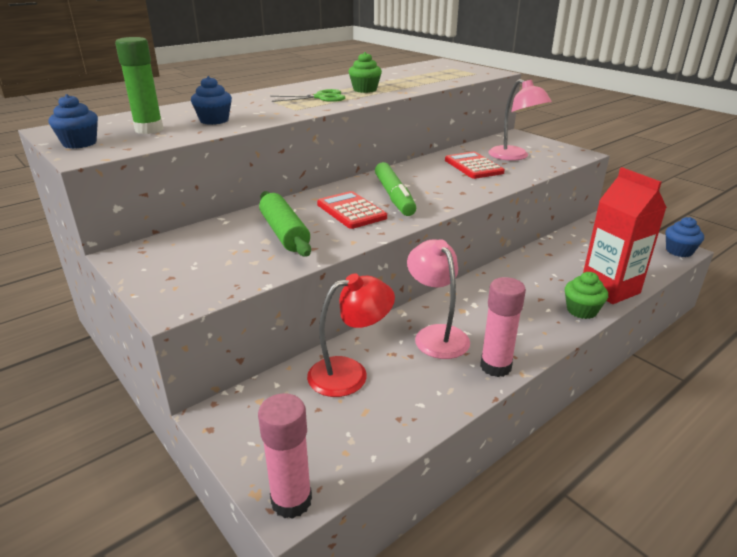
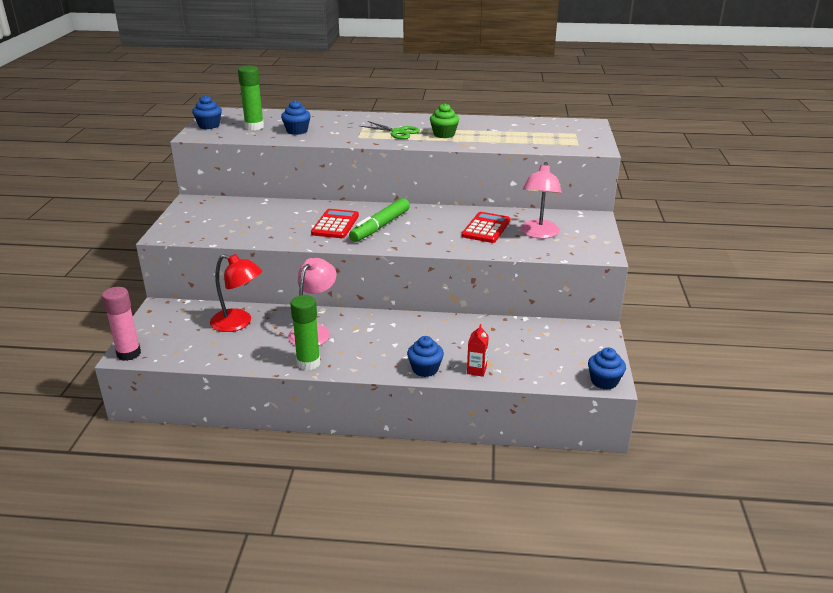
camera: 45 degrees right, 0 degrees up
(284, 233) = (275, 222): green rolling pin -> none
(495, 366) = (308, 363): pink glue stick -> green glue stick
(581, 310) = (425, 369): green cupcake -> blue cupcake
(610, 289) = (476, 370): red carton -> red carton, size x0.44

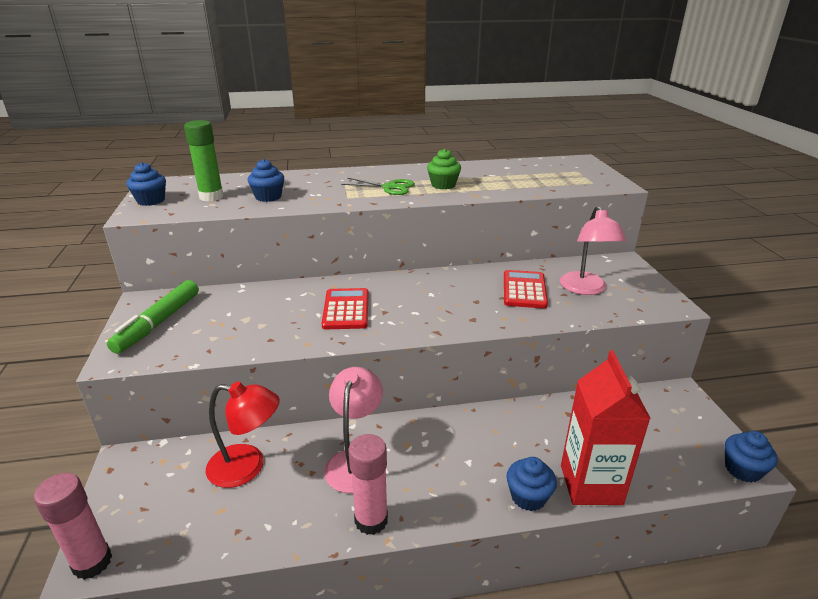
camera: 15 degrees left, 0 degrees up
(308, 363) = (371, 520): green glue stick -> pink glue stick
(380, 226) = (402, 304): green marker -> green marker (158, 323)
(476, 370) = (591, 484): red carton -> red carton, size x2.26

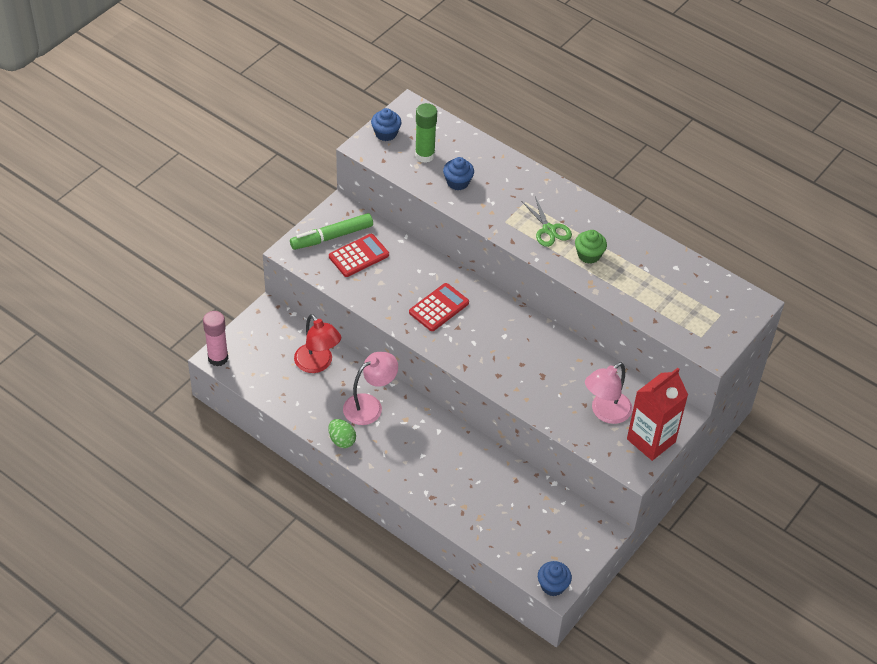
camera: 45 degrees right, 20 degrees up
(371, 520) = (342, 440): pink glue stick -> green egg
(524, 290) = (565, 381): red calculator -> red calculator (359, 256)
(528, 497) = (424, 495): blue cupcake -> none
(591, 484) = (463, 519): red carton -> red carton (651, 440)

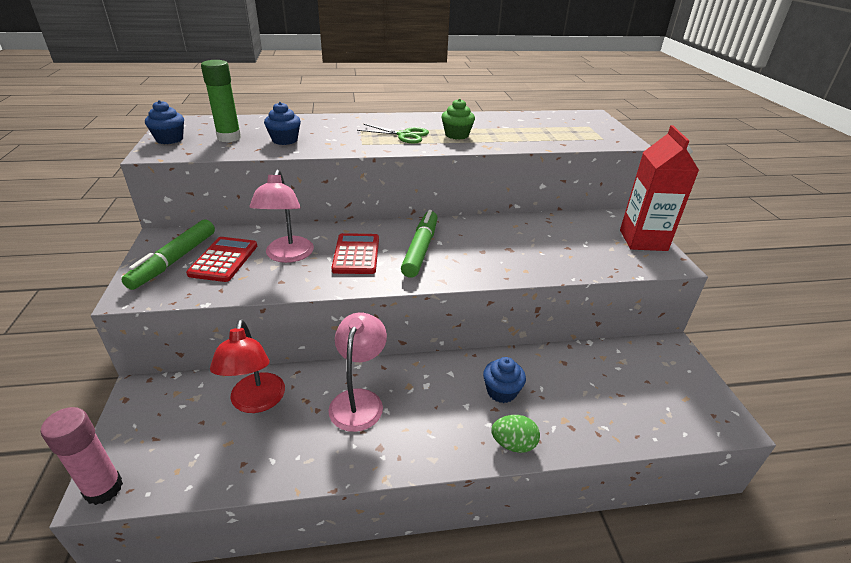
camera: 45 degrees left, 15 degrees down
(317, 364) = (256, 402): red lamp -> red lamp turned 75 degrees clockwise
(342, 440) = (370, 458): green egg -> green egg (513, 444)
(484, 333) = (421, 249): none -> green marker
(553, 585) = (726, 424): blue cupcake -> blue cupcake (501, 391)
(605, 413) = (588, 243): pink lamp -> pink lamp (287, 256)

